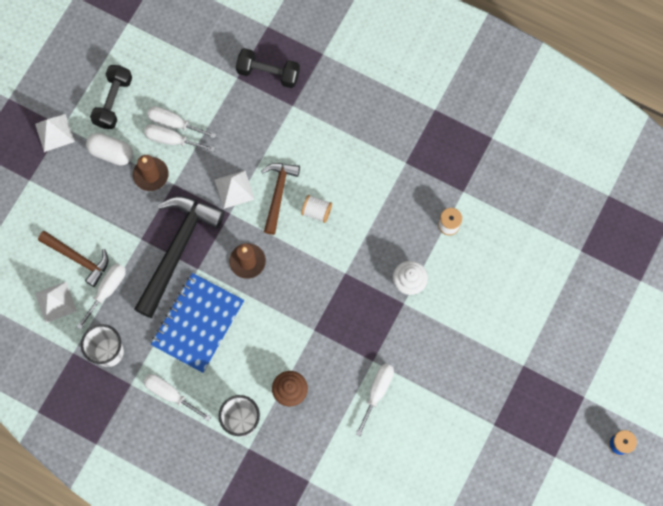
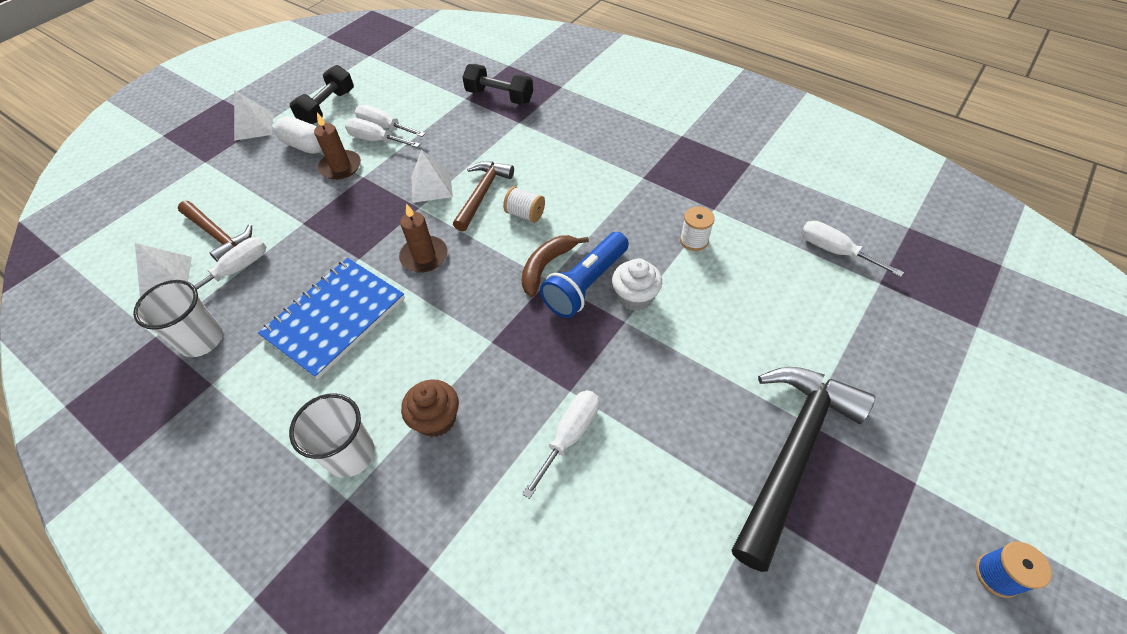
camera: 10 degrees right, 20 degrees down
(170, 394) = (259, 403): white screwdriver -> white screwdriver (834, 251)
(177, 249) = (342, 236): black hammer -> black hammer (793, 452)
(341, 261) = (546, 266): none -> brown banana
(372, 275) = (585, 285): none -> blue flashlight

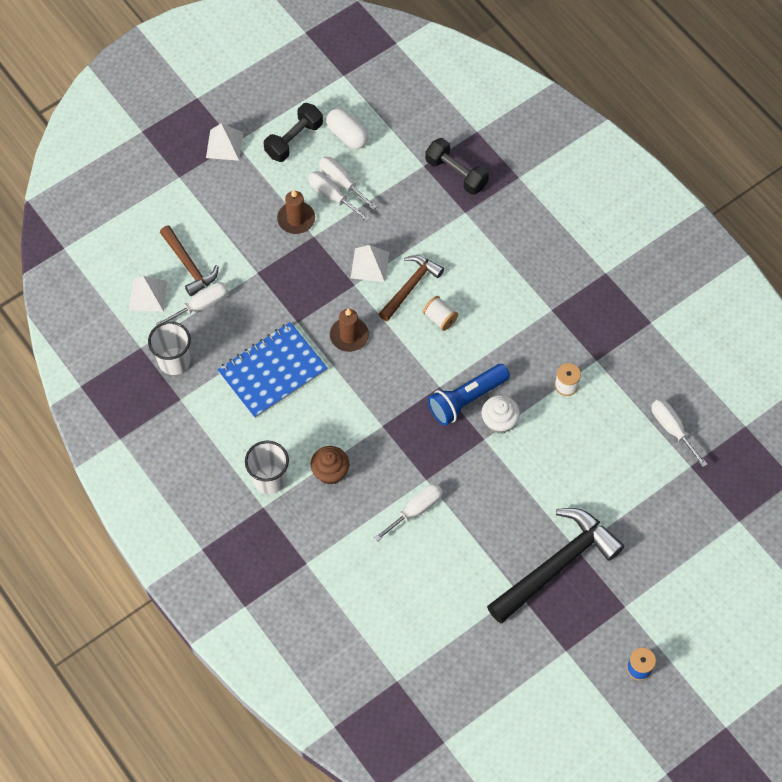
camera: 15 degrees right, 10 degrees up
(305, 146) = (268, 184): white capsule -> white capsule (347, 135)
(546, 266) = (441, 374): brown banana -> none

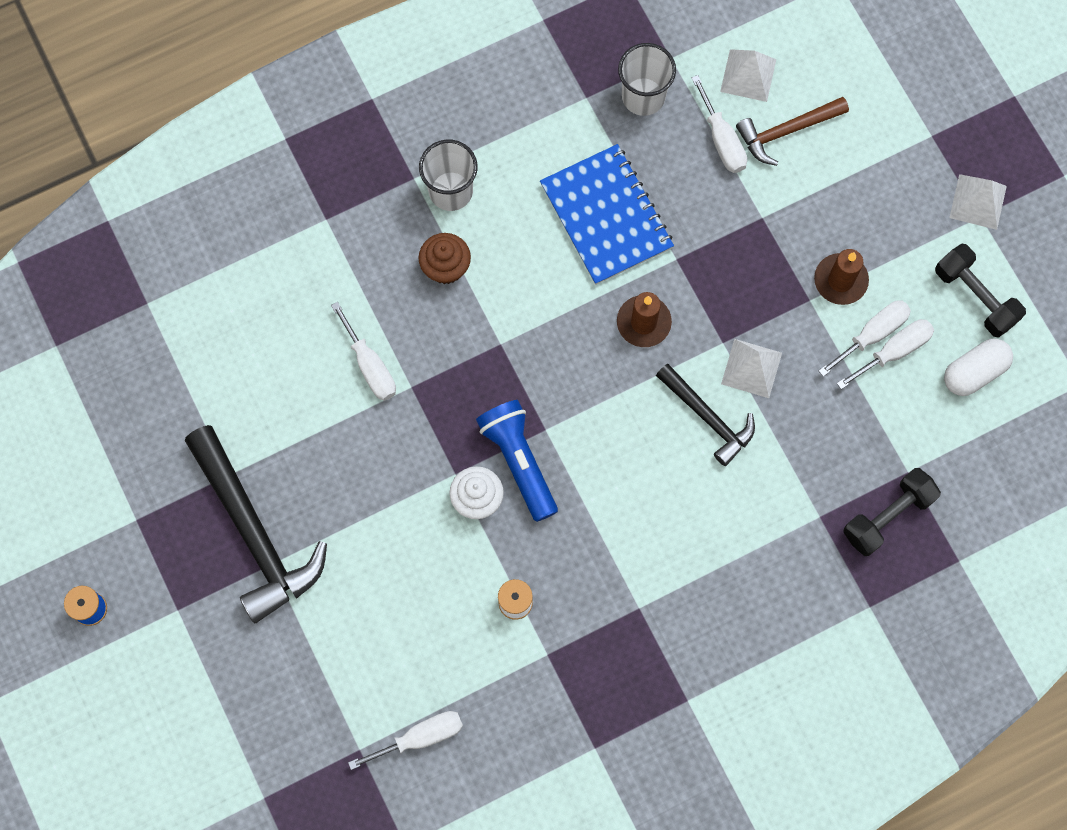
camera: 100 degrees right, 10 degrees up
(410, 286) = (708, 418): brown hammer -> black hammer
(440, 318) = (650, 449): white spool -> none

